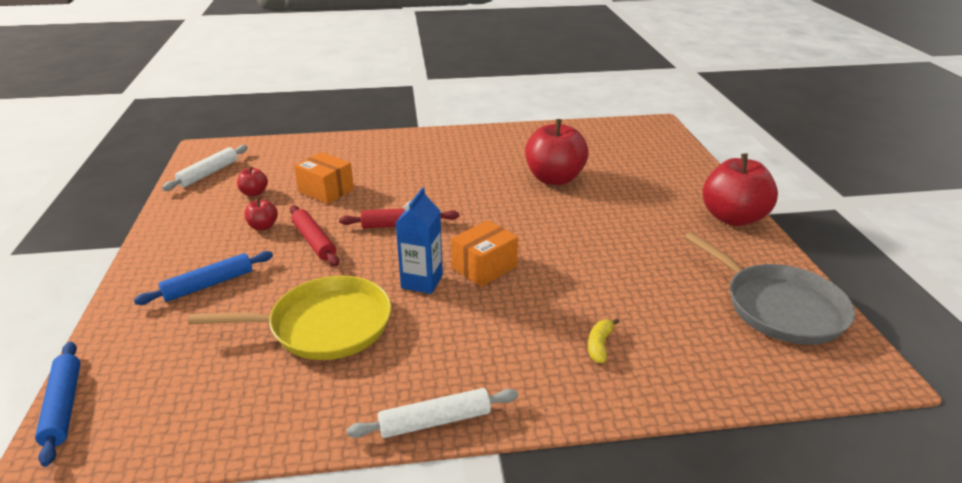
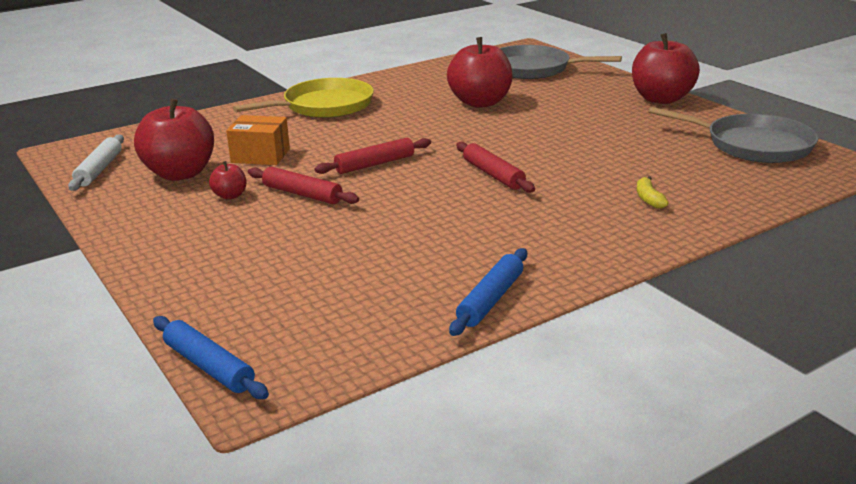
camera: 25 degrees left, 5 degrees down
(208, 285) = (234, 249): blue rolling pin -> blue rolling pin (490, 300)
(254, 193) = (180, 173): red apple -> red apple, size x2.22
(324, 325) = (397, 246): yellow pan -> yellow pan (324, 106)
(422, 282) = (449, 197): blue carton -> none
(435, 421) = (575, 275): white rolling pin -> none
(484, 267) = (493, 175): orange box -> red rolling pin
(640, 151) = (533, 69): none -> grey pan

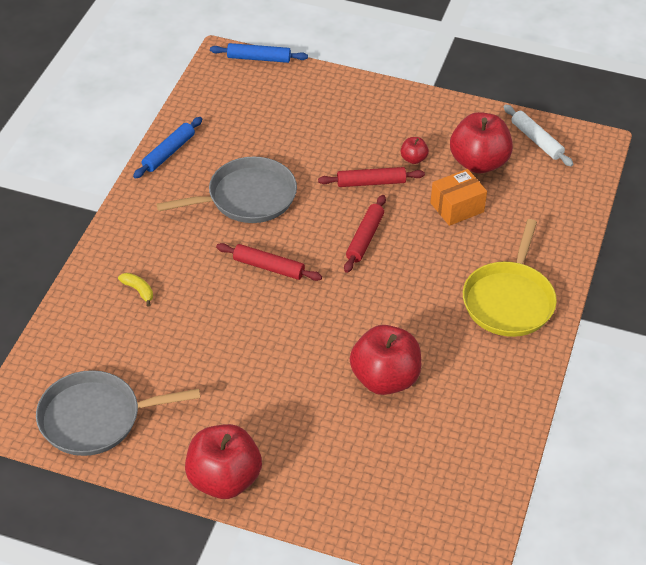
camera: 140 degrees right, 20 degrees up
(490, 300) = (168, 152): blue rolling pin -> blue rolling pin turned 45 degrees clockwise
(533, 69) = (406, 492): grey pan -> grey pan (247, 197)

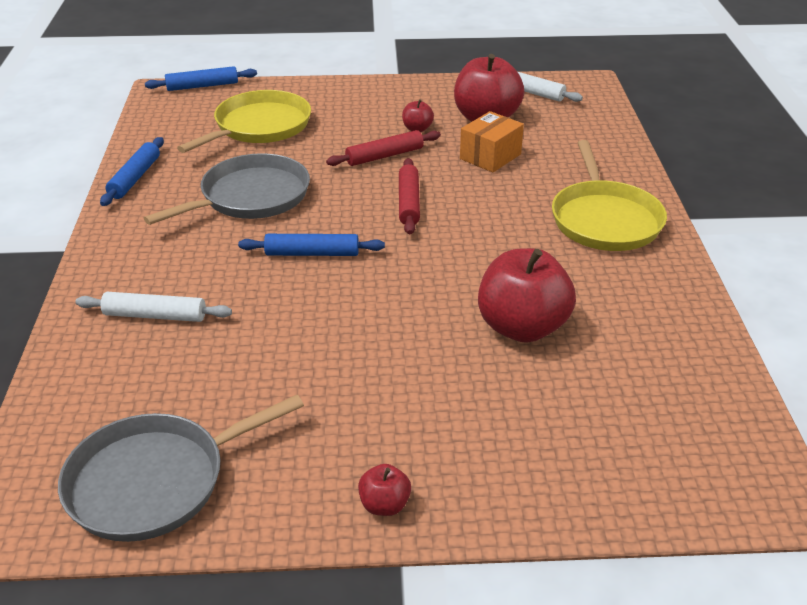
camera: 20 degrees left, 10 degrees down
(138, 291) = (155, 316): yellow banana -> white rolling pin
(224, 480) = (384, 505): red apple -> red apple, size x0.45
(268, 267) = (312, 253): red rolling pin -> blue rolling pin
(285, 121) = (259, 127): none -> yellow pan

